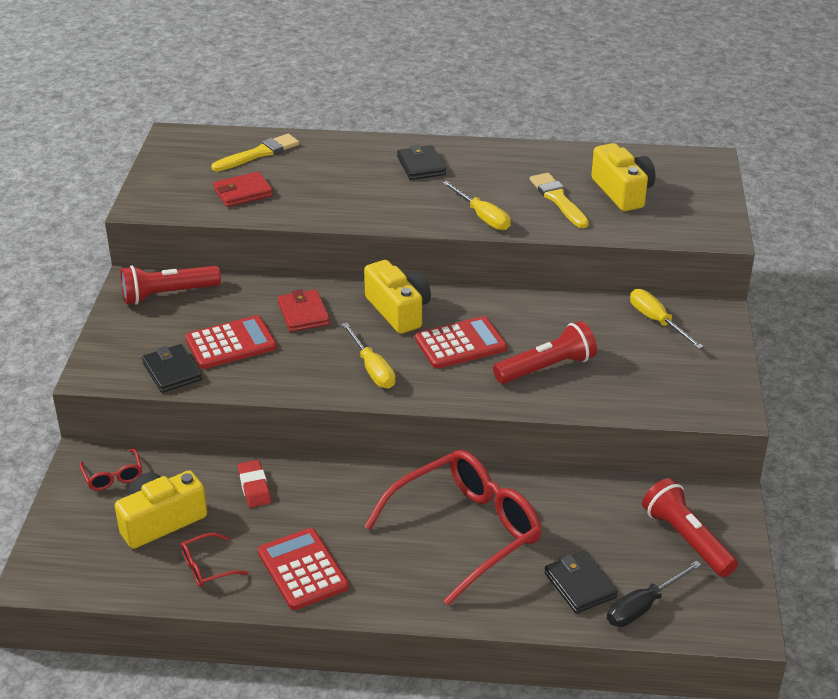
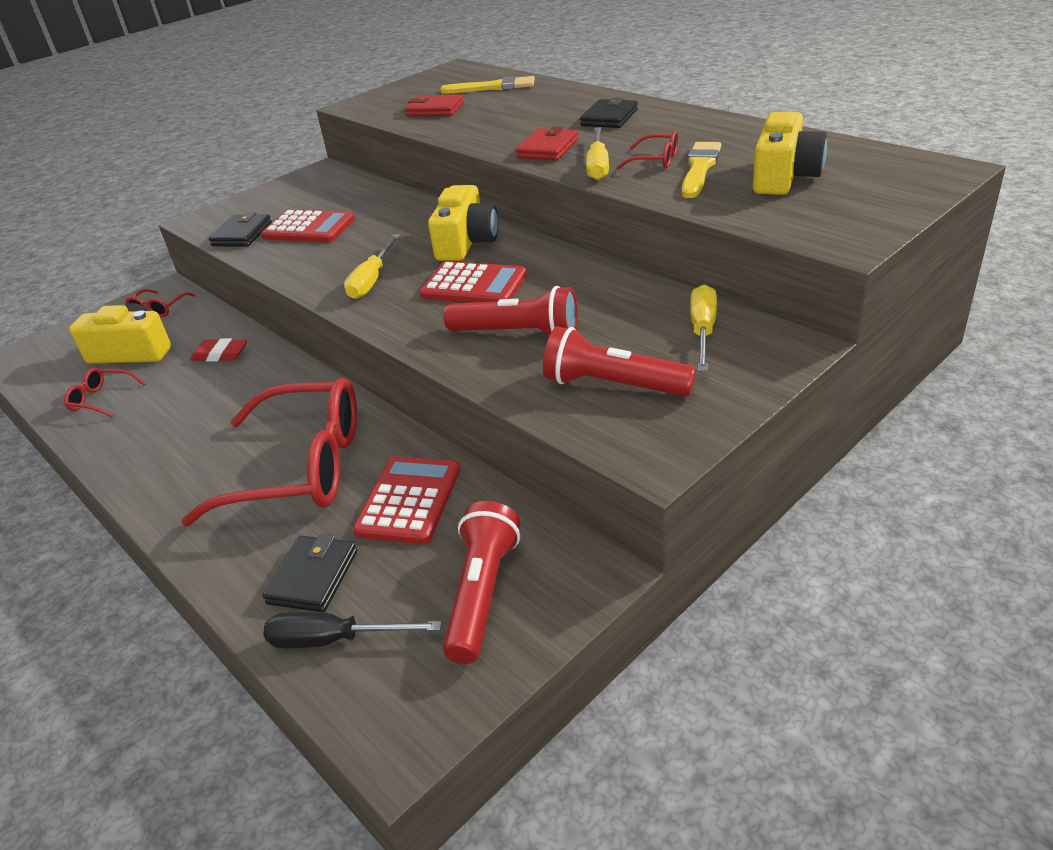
camera: 45 degrees right, 0 degrees up
(168, 294) = (327, 184): red flashlight -> red flashlight (613, 385)
(254, 487) = (220, 354): red eraser -> red eraser turned 75 degrees clockwise
(302, 570) = (148, 434): red calculator -> red calculator (409, 500)
(303, 314) = (391, 223): red wallet -> red wallet (547, 149)
(517, 200) = (656, 160): none -> red glasses

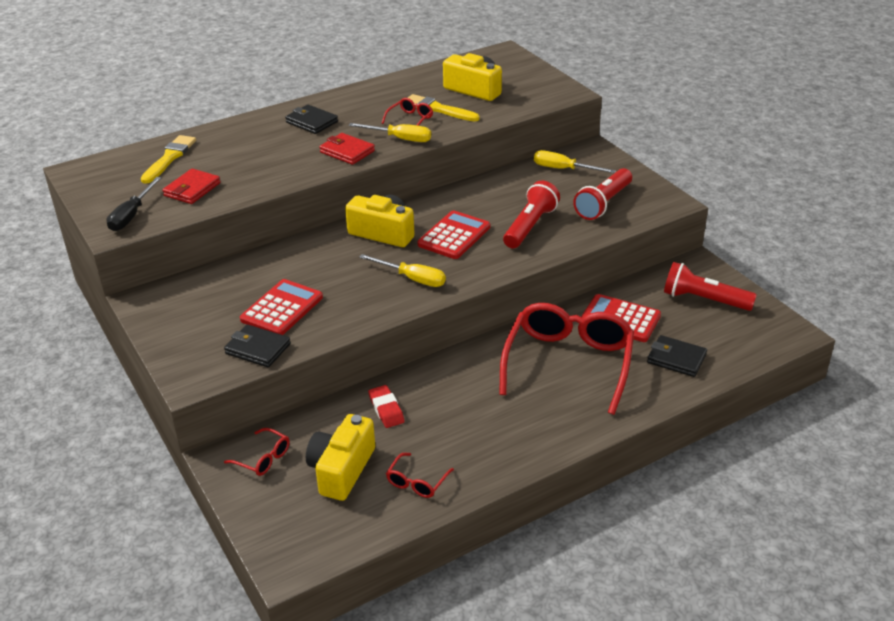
camera: 80 degrees left, 0 degrees up
(220, 354) = (386, 409): red eraser -> red eraser turned 45 degrees counterclockwise
(334, 640) = (726, 351): black screwdriver -> black screwdriver (131, 215)

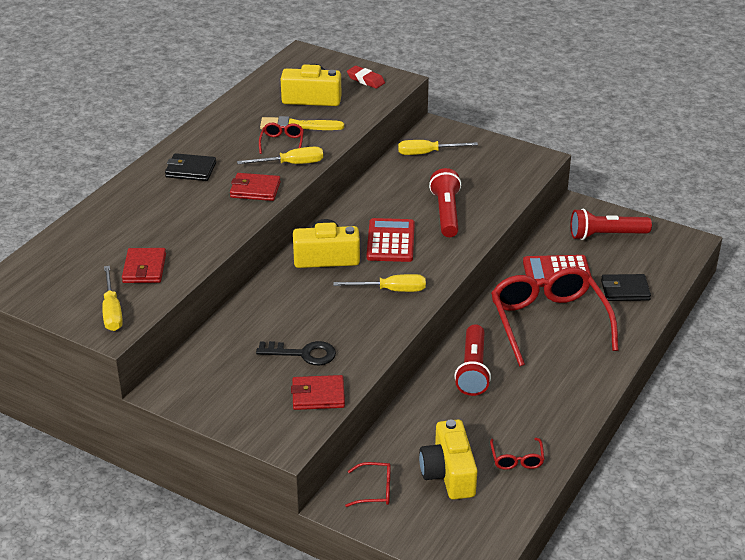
camera: 30 degrees left, 0 degrees up
(131, 215) = (112, 311): black screwdriver -> yellow screwdriver
(169, 158) = (86, 245): yellow brush -> none
(258, 349) = (318, 395): black wallet -> red wallet
(282, 308) = (303, 354): red calculator -> black key
(386, 409) = (439, 412): red eraser -> red eraser (365, 80)
(603, 203) = (487, 175): red flashlight -> red flashlight (473, 370)

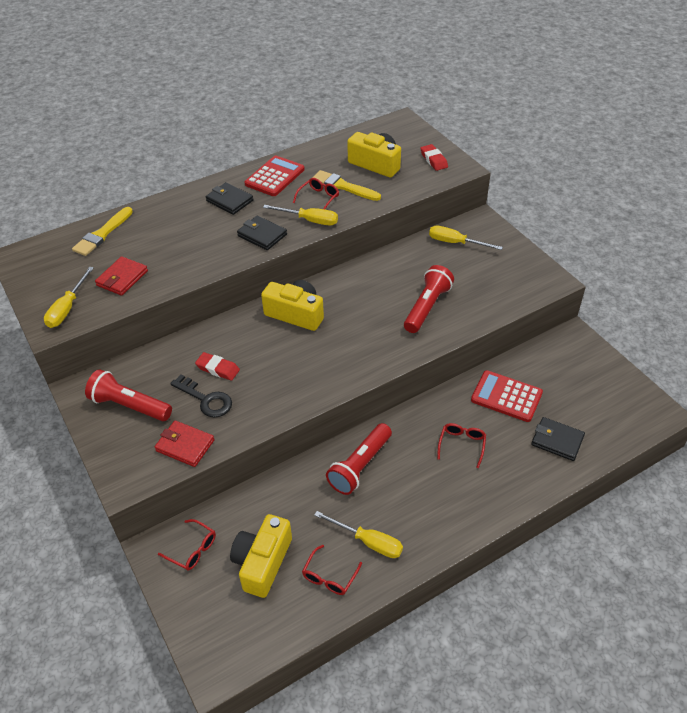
camera: 30 degrees right, 10 degrees up
(79, 238) = (102, 234): none -> yellow brush
(255, 190) = (262, 235): red wallet -> black wallet
(291, 326) = (218, 369): none -> red eraser
(390, 241) = (359, 318): red calculator -> red calculator (274, 177)
(391, 290) = (322, 366): yellow screwdriver -> yellow screwdriver (368, 542)
(548, 322) = (462, 445): red glasses -> red glasses, size x0.41
(606, 235) = (580, 375): red flashlight -> red flashlight (129, 406)

